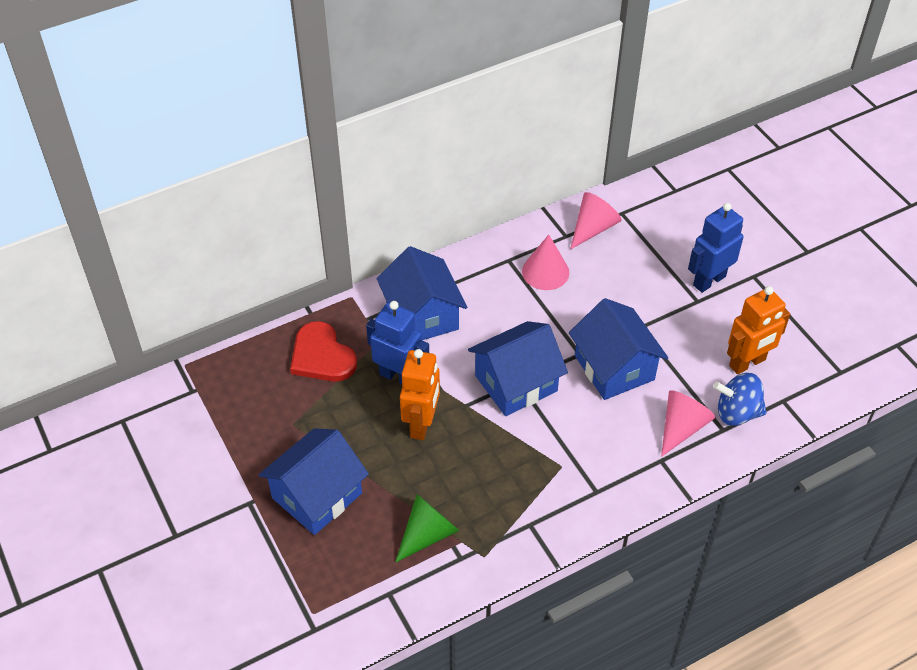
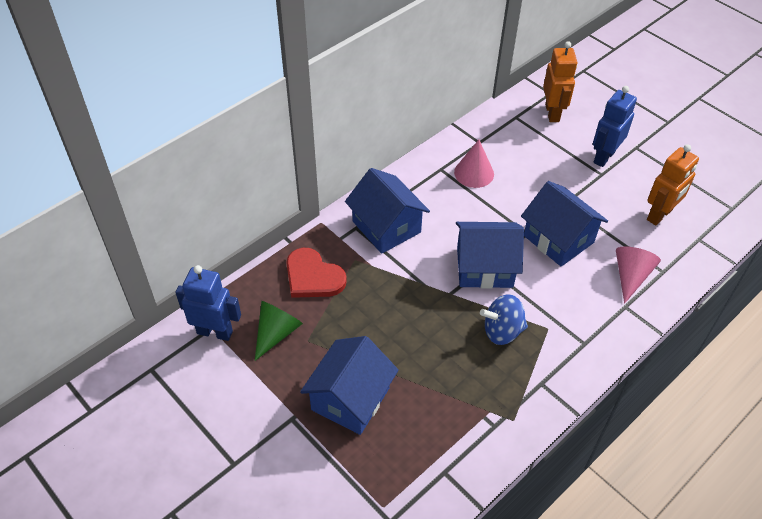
camera: 15 degrees left, 0 degrees up
(398, 376) = (385, 281): blue robot -> blue robot (215, 332)
(422, 424) = (419, 317): orange robot -> orange robot (552, 113)
(427, 534) = (458, 411): green cone -> green cone (276, 333)
(516, 383) = (484, 267): blue house -> blue house turned 45 degrees clockwise
(593, 228) = (498, 132): pink cone -> none
(737, 412) = (668, 256): blue spinning top -> blue spinning top (502, 331)

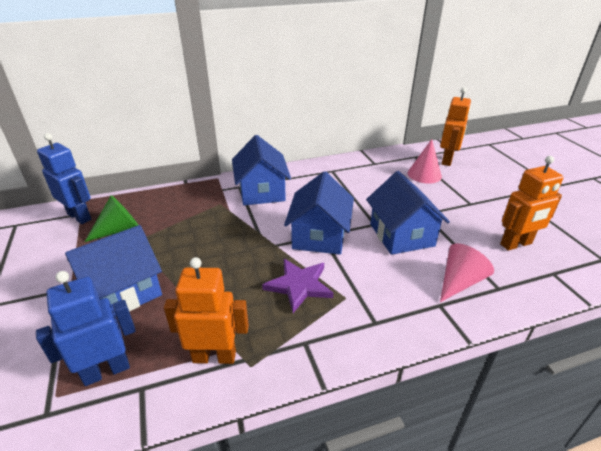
camera: 25 degrees right, 15 degrees down
(313, 277) = (180, 205): red heart -> none
(474, 173) = (356, 178): pink cone -> pink cone (424, 174)
(480, 424) = (214, 356): none -> orange robot
(484, 267) = (319, 236): blue house -> blue house turned 75 degrees clockwise
(502, 331) = (299, 285): blue spinning top -> purple star
(604, 157) = (479, 193): blue robot -> blue robot (106, 371)

